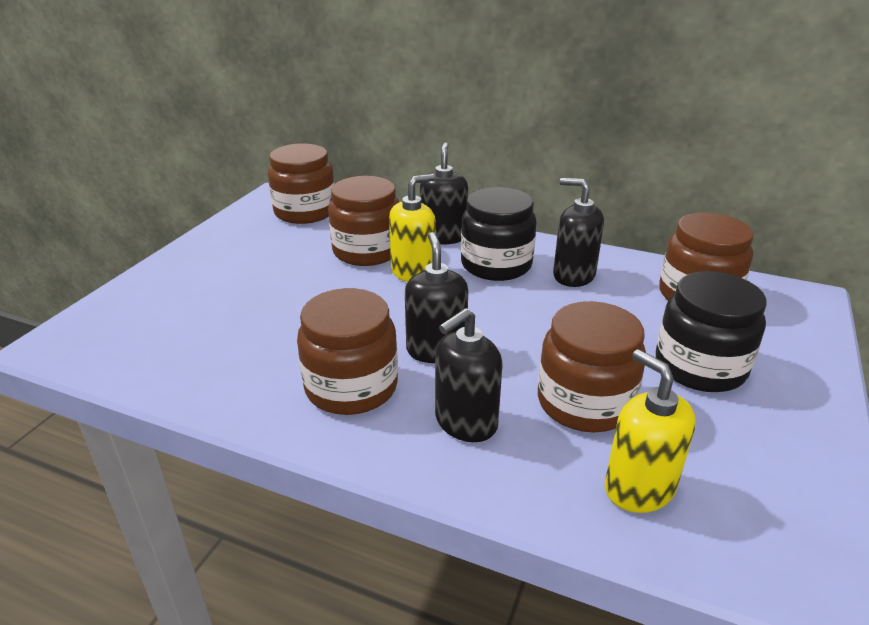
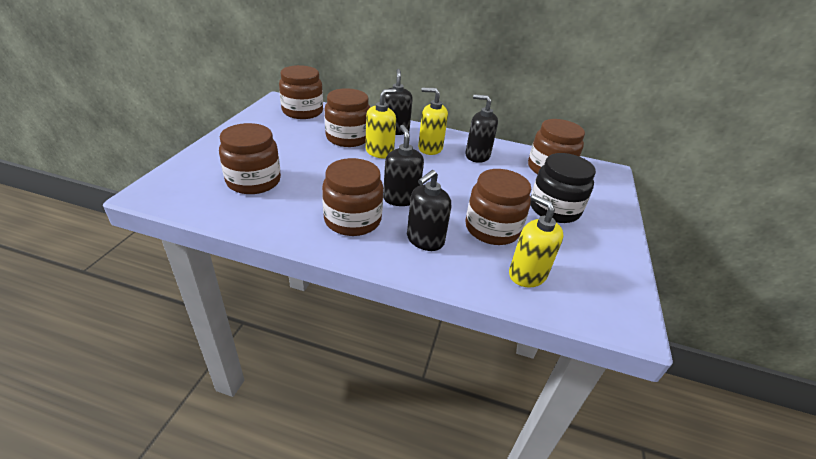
camera: 10 degrees left, 5 degrees up
(209, 324) = (253, 181): none -> brown jar
(496, 265) = (430, 148): black jar -> yellow soap dispenser

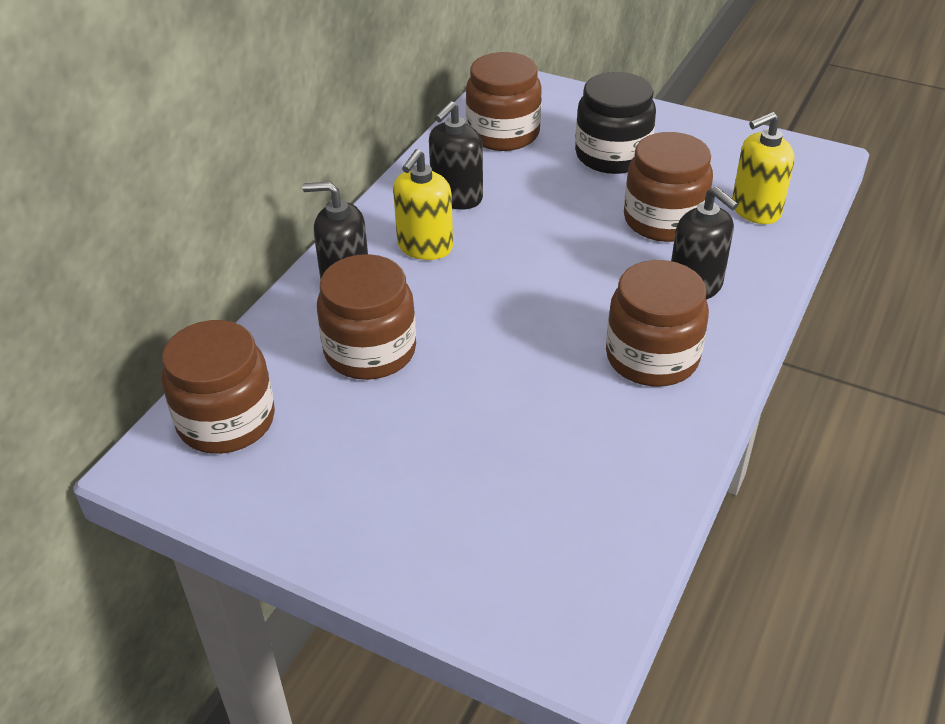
camera: 75 degrees left, 5 degrees up
(253, 181) = (535, 487): brown jar -> none
(379, 152) = (432, 311): yellow soap dispenser -> none
(401, 198) = (589, 299): black soap dispenser -> none

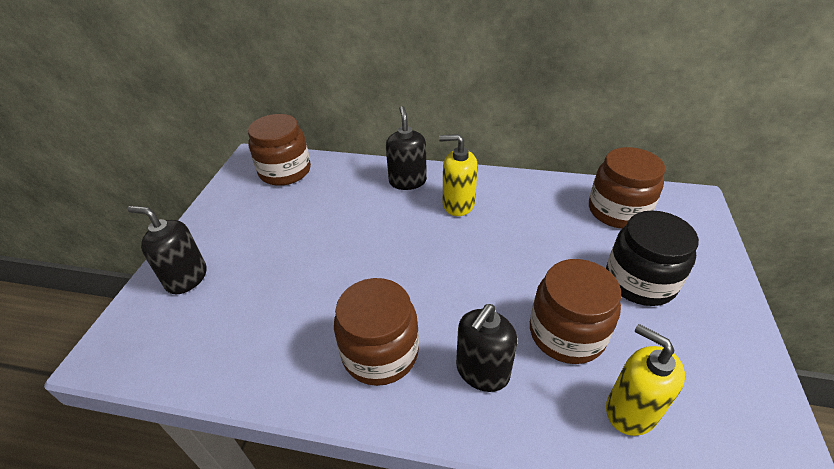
camera: 75 degrees right, 0 degrees up
(370, 351) = (350, 206): brown jar -> none
(456, 197) = (521, 206): black soap dispenser -> black soap dispenser (186, 278)

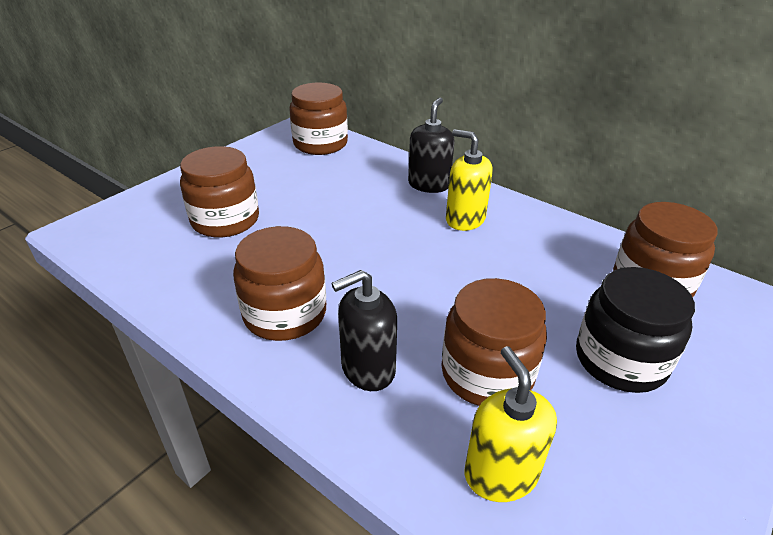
camera: 25 degrees right, 5 degrees down
(186, 278) = (176, 198): black soap dispenser -> none
(255, 282) = (225, 220): none -> brown jar

